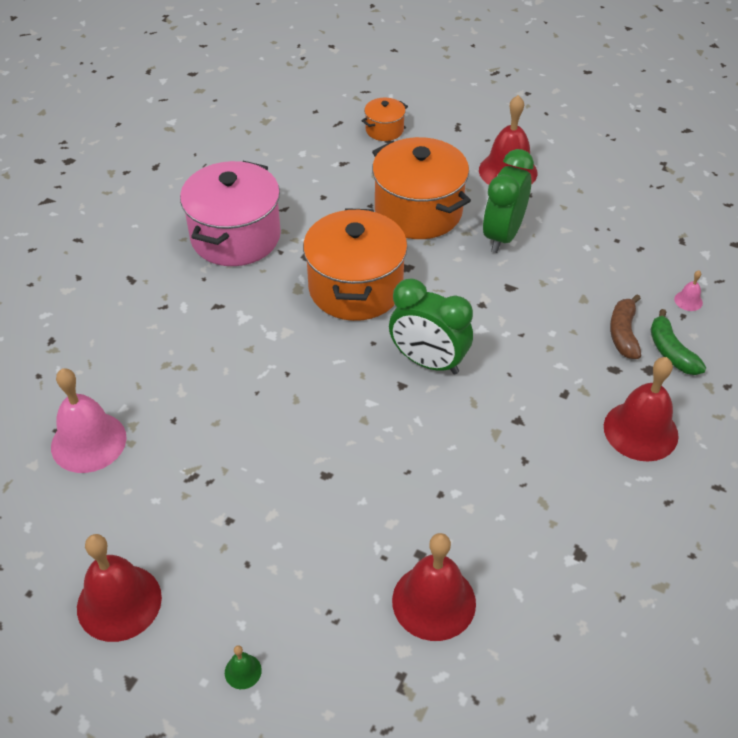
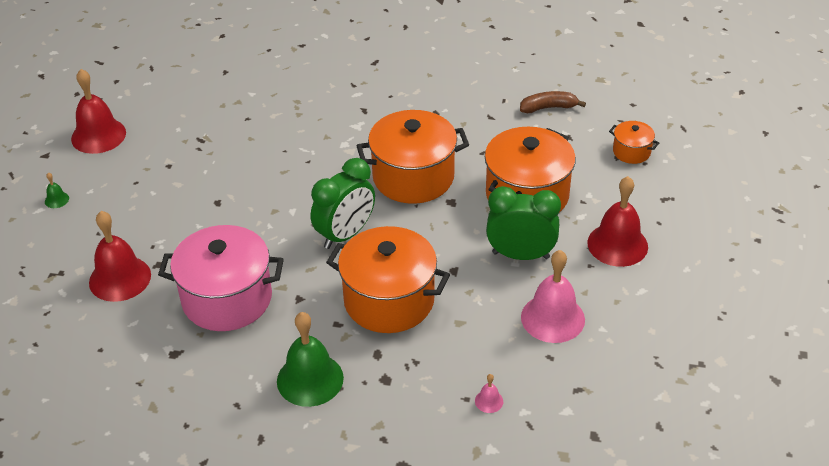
camera: 75 degrees right, 5 degrees down
(88, 442) = (218, 87): pink bell -> pink bell (552, 318)
(235, 237) = (444, 100): pink pot -> pink pot (227, 299)
(428, 362) = (345, 235): green clock -> green clock turned 150 degrees counterclockwise
(540, 345) = (389, 300): none -> orange pot
(623, 333) = (424, 356): brown banana -> brown banana (548, 108)
(640, 431) = (310, 379): red bell -> green bell
(671, 351) = (413, 393): green banana -> none

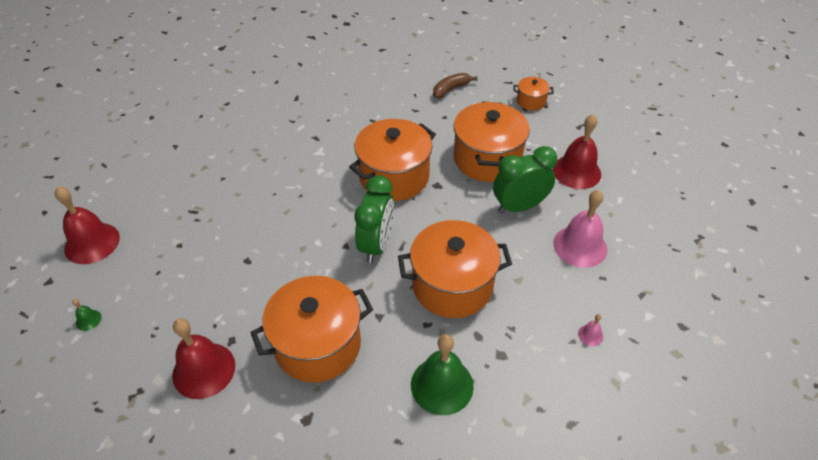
camera: 30 degrees left, 5 degrees up
(227, 299) = (317, 344): pink pot -> orange pot

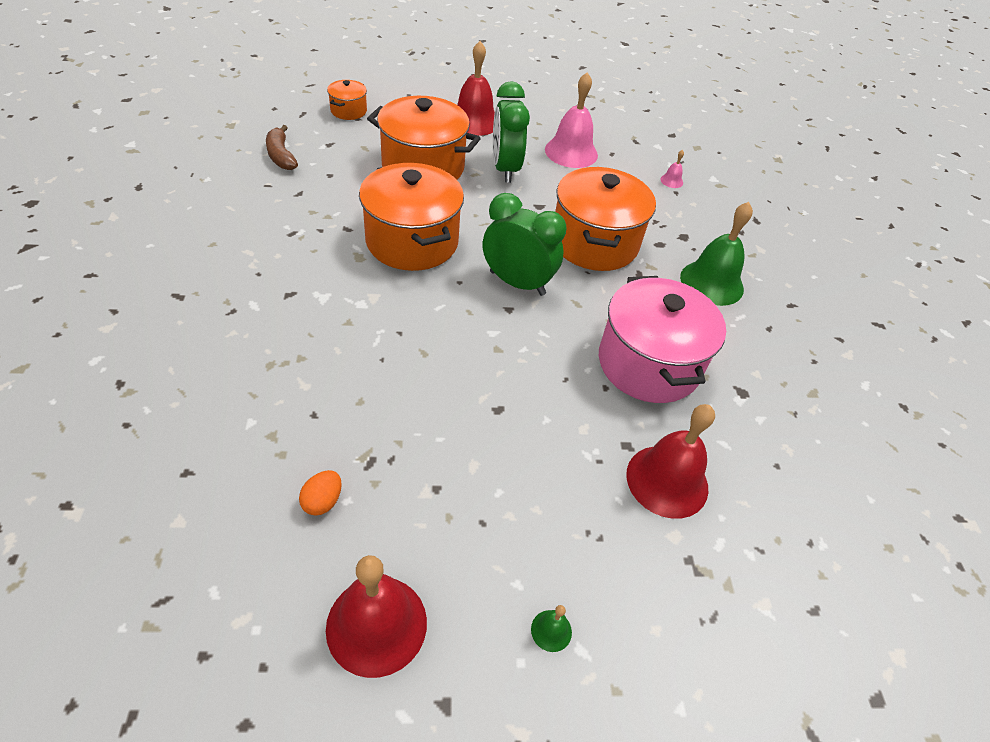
camera: 80 degrees left, 0 degrees up
(164, 200) = (323, 501): none -> orange egg
(317, 344) = (648, 364): orange pot -> pink pot

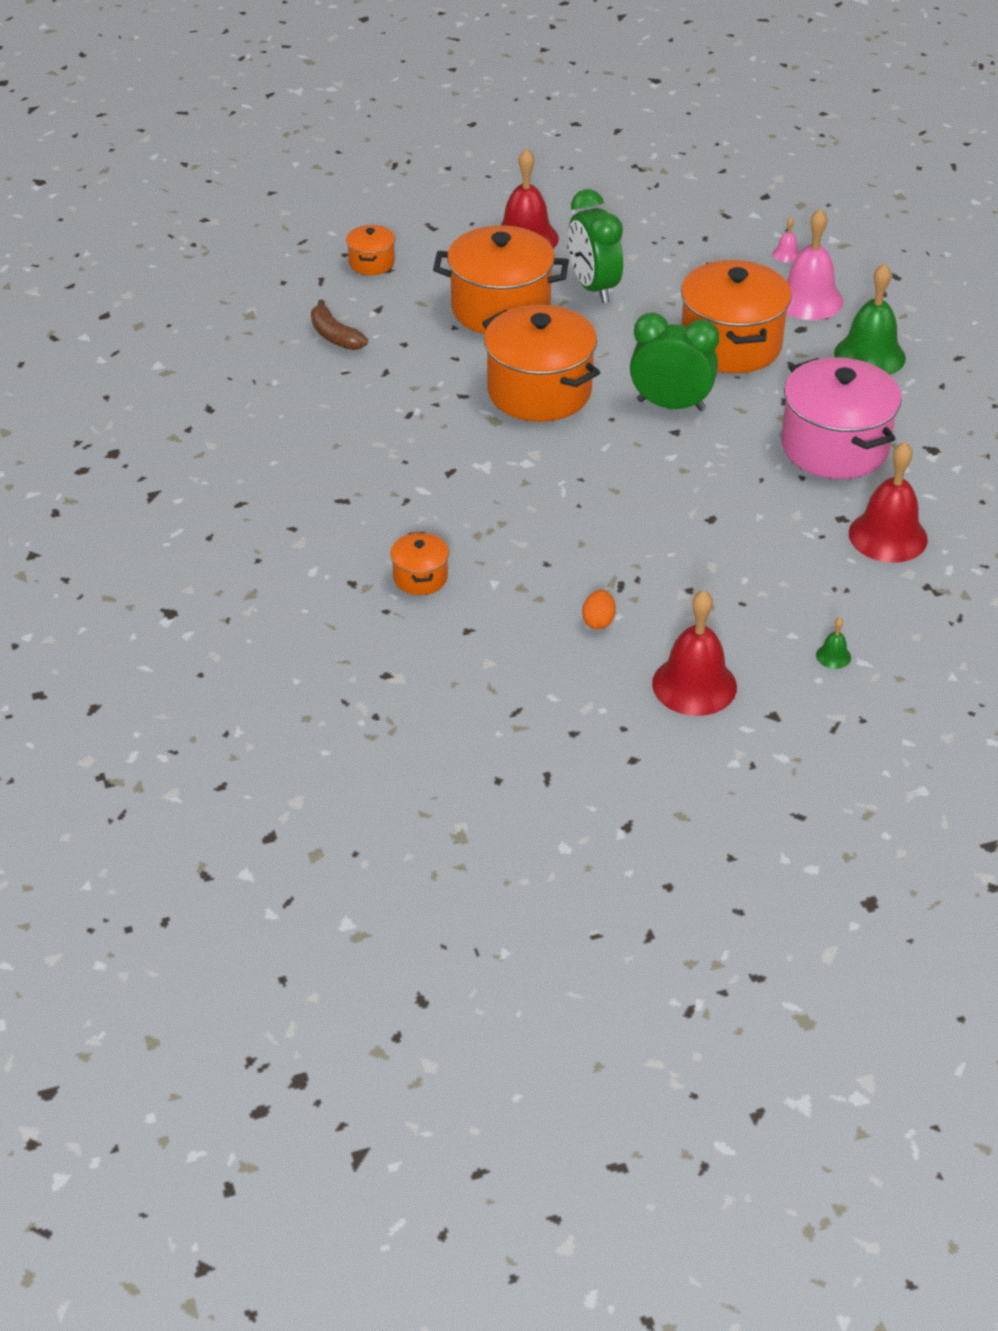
camera: 10 degrees left, 5 degrees down
(185, 396) = (420, 577): none -> orange pot
(571, 152) = (657, 248): pink bell -> pink bell (808, 299)

